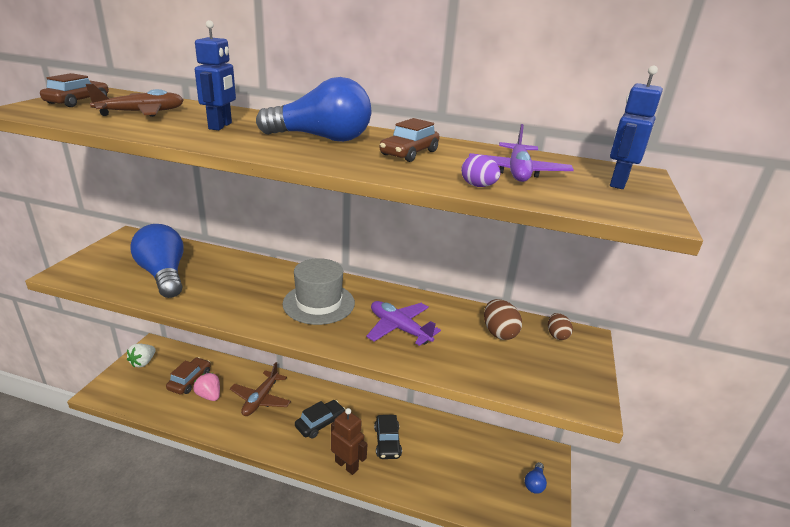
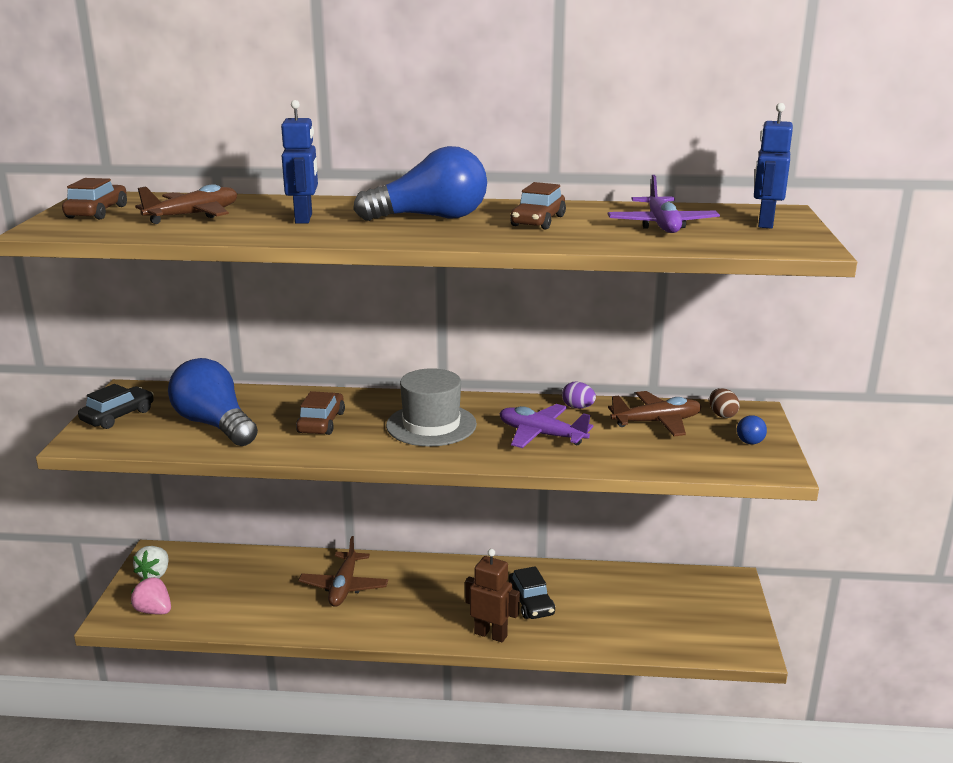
camera: 10 degrees left, 5 degrees down
(190, 380) = (234, 583): brown car -> brown car (321, 422)
(209, 395) = (271, 595): pink strawberry -> pink strawberry (154, 611)
(320, 423) = (436, 598): black car -> black car (118, 416)
(478, 186) = (631, 243): purple egg -> purple egg (578, 407)
(499, 333) = (656, 422): brown egg -> brown plane
(534, 483) = (725, 611): blue light bulb -> blue light bulb (749, 438)

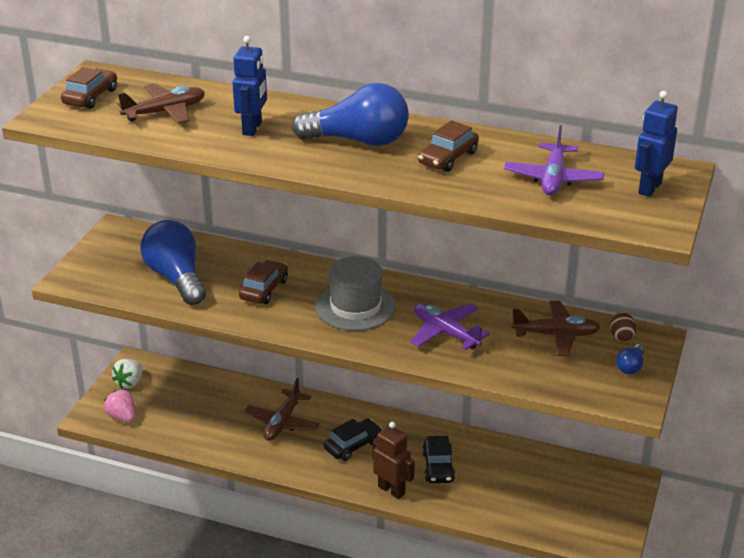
camera: 15 degrees right, 10 degrees up
(118, 416) = (102, 256): black car -> black car (353, 445)
(578, 407) = (493, 307): purple egg -> none

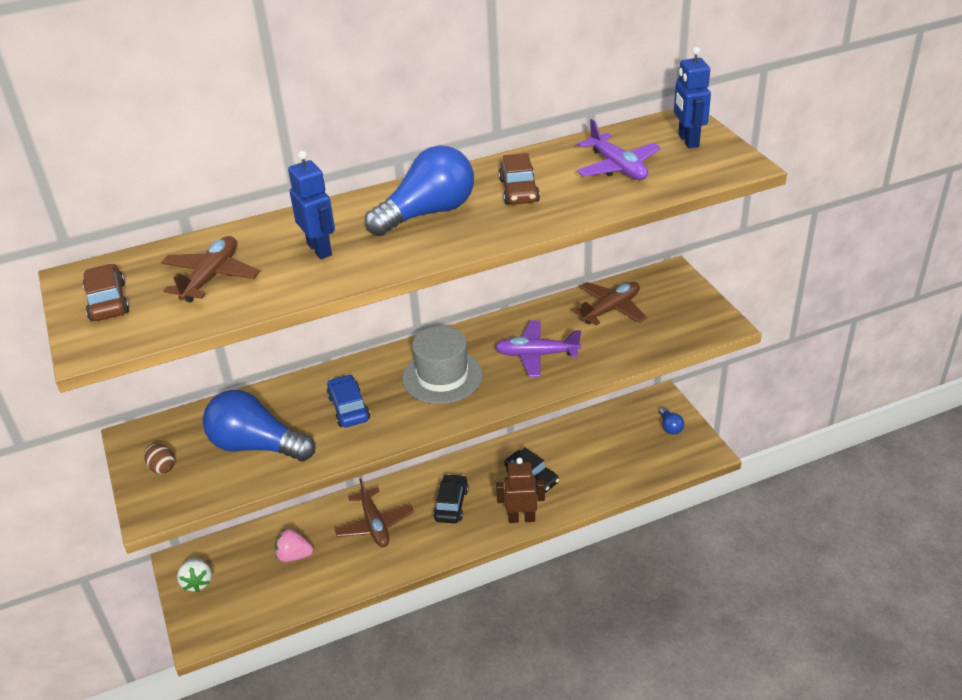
camera: 40 degrees left, 5 degrees up
(122, 417) = (229, 616): pink strawberry -> pink strawberry (294, 556)
(264, 289) = (348, 408): brown car -> blue car
(621, 336) = (651, 284): brown egg -> brown egg (162, 467)
(630, 366) = (686, 302): blue light bulb -> blue light bulb (670, 427)

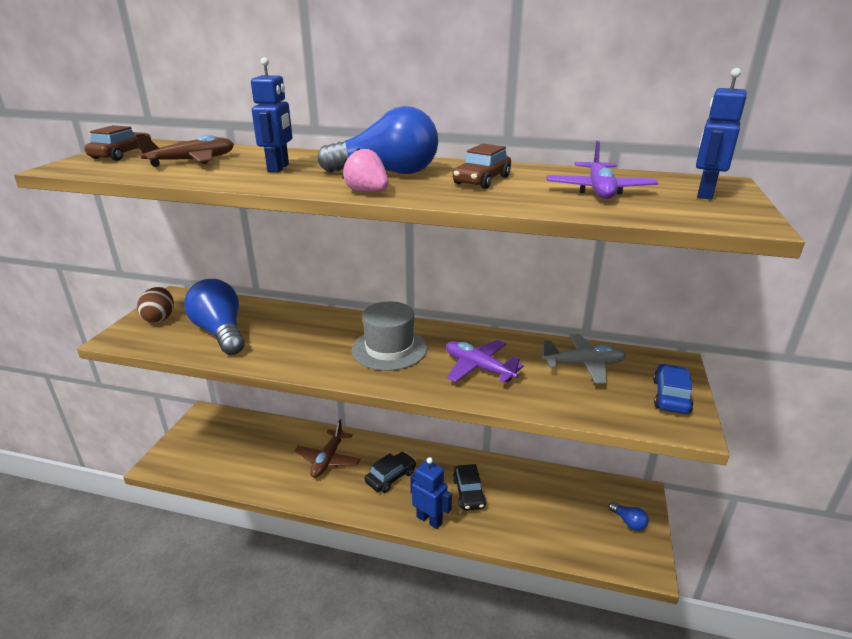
camera: 35 degrees right, 10 degrees down
(162, 467) = (160, 318): brown egg -> brown egg, size x1.50
(197, 582) = (196, 431): white strawberry -> none
(294, 556) = (261, 449): pink strawberry -> pink strawberry (367, 192)
(348, 408) = (302, 338): blue car -> blue car (670, 396)
(521, 518) = (429, 519): brown robot -> blue robot
(611, 309) = (583, 365): brown plane -> grey plane
(670, 427) = (628, 522): blue light bulb -> blue light bulb turned 60 degrees counterclockwise

